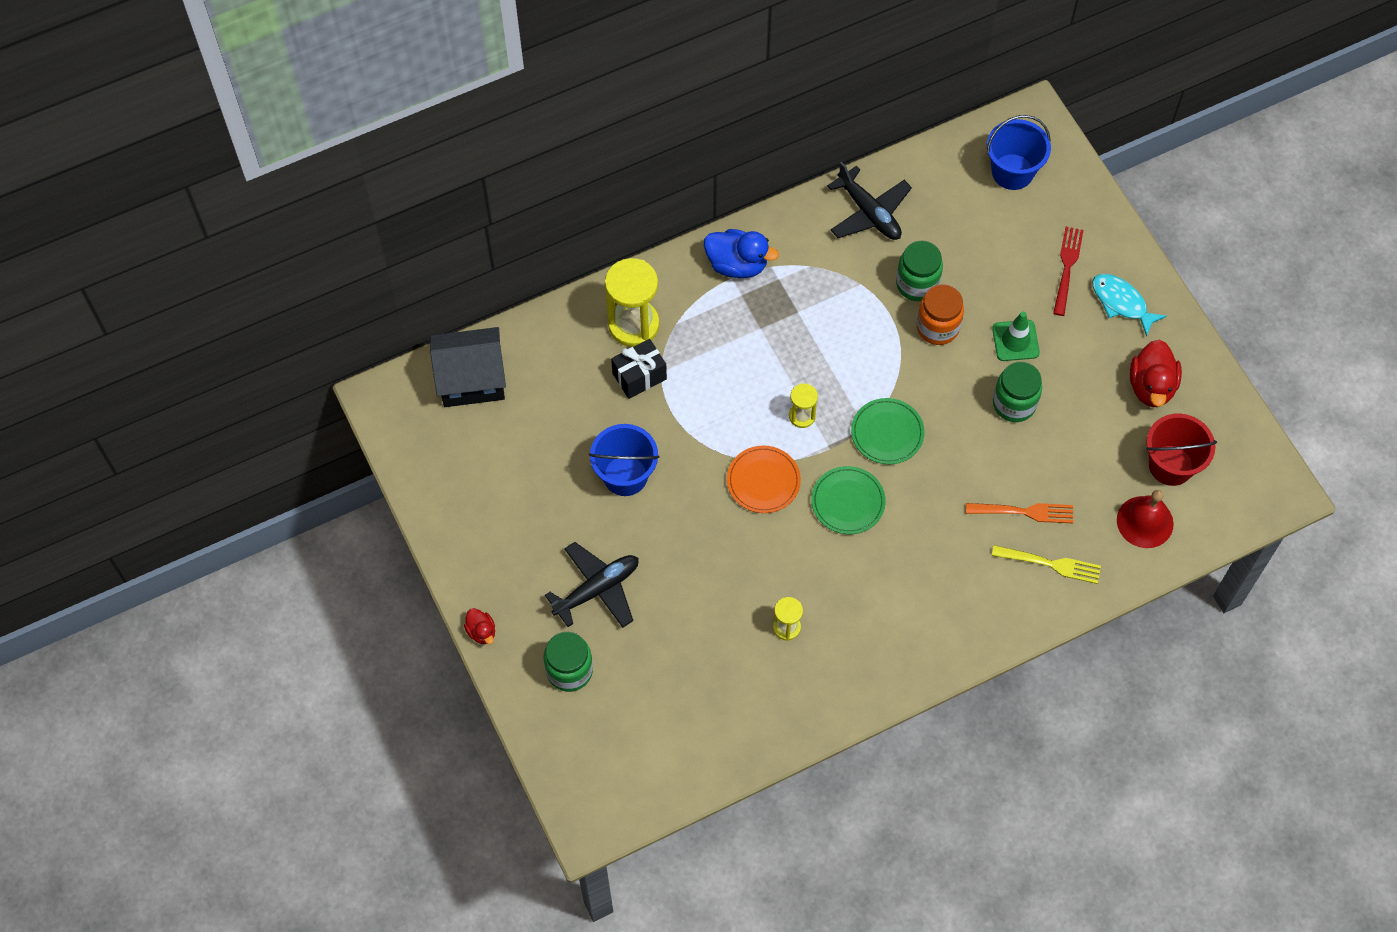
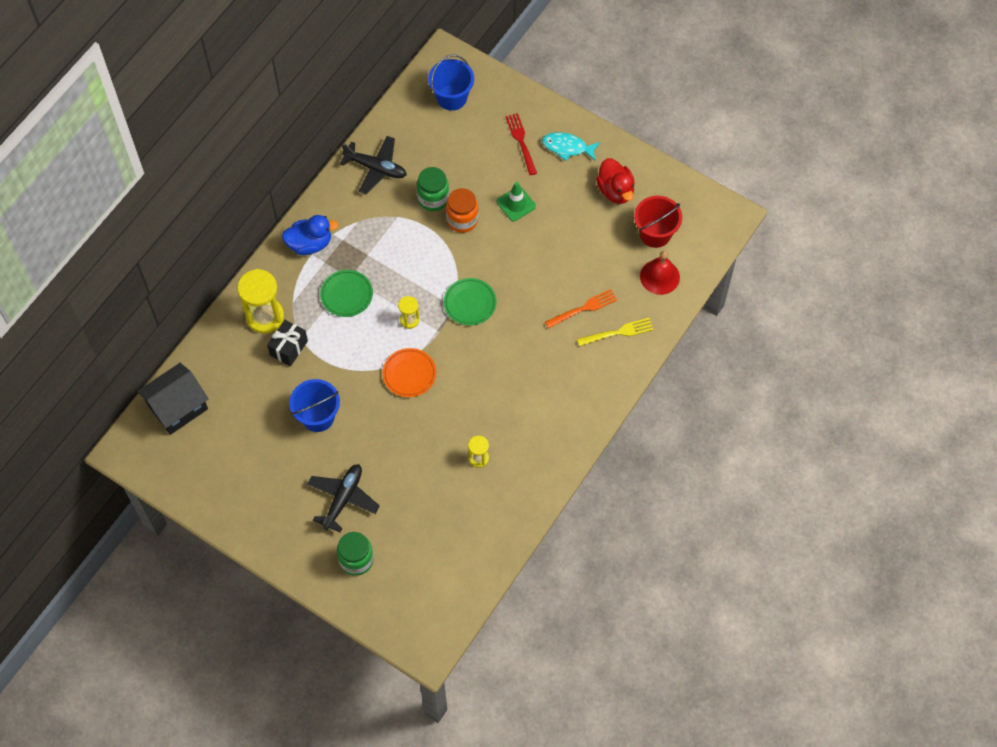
camera: 30 degrees left, 0 degrees up
(481, 631) = (283, 566): red duck -> none
(848, 501) = (470, 359): green plate -> green plate (346, 294)
(1014, 404) = (538, 244): green jar -> none

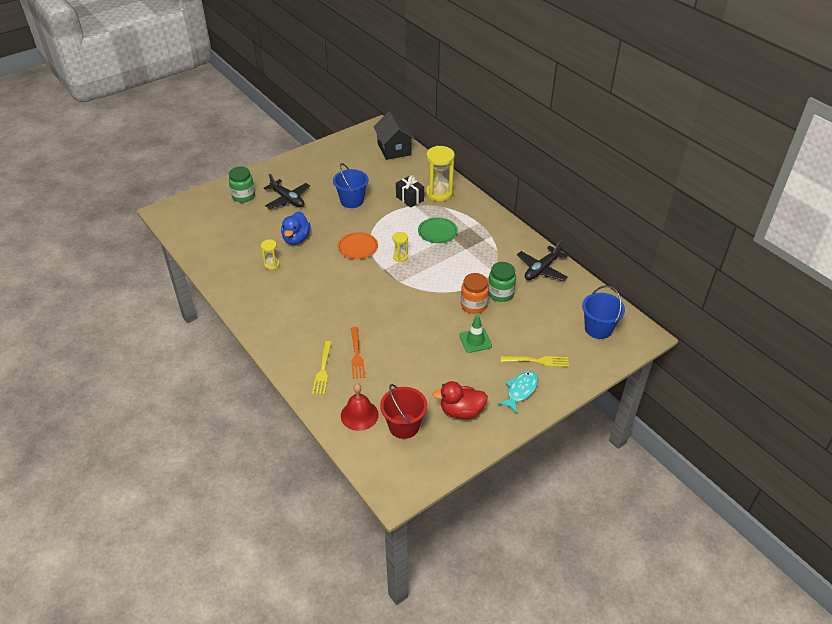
camera: 110 degrees right, 20 degrees down
(310, 244) = (488, 224): blue duck -> blue duck (296, 239)
(470, 303) = (397, 291): green plate -> none
(521, 142) = (537, 361): red fork -> yellow fork

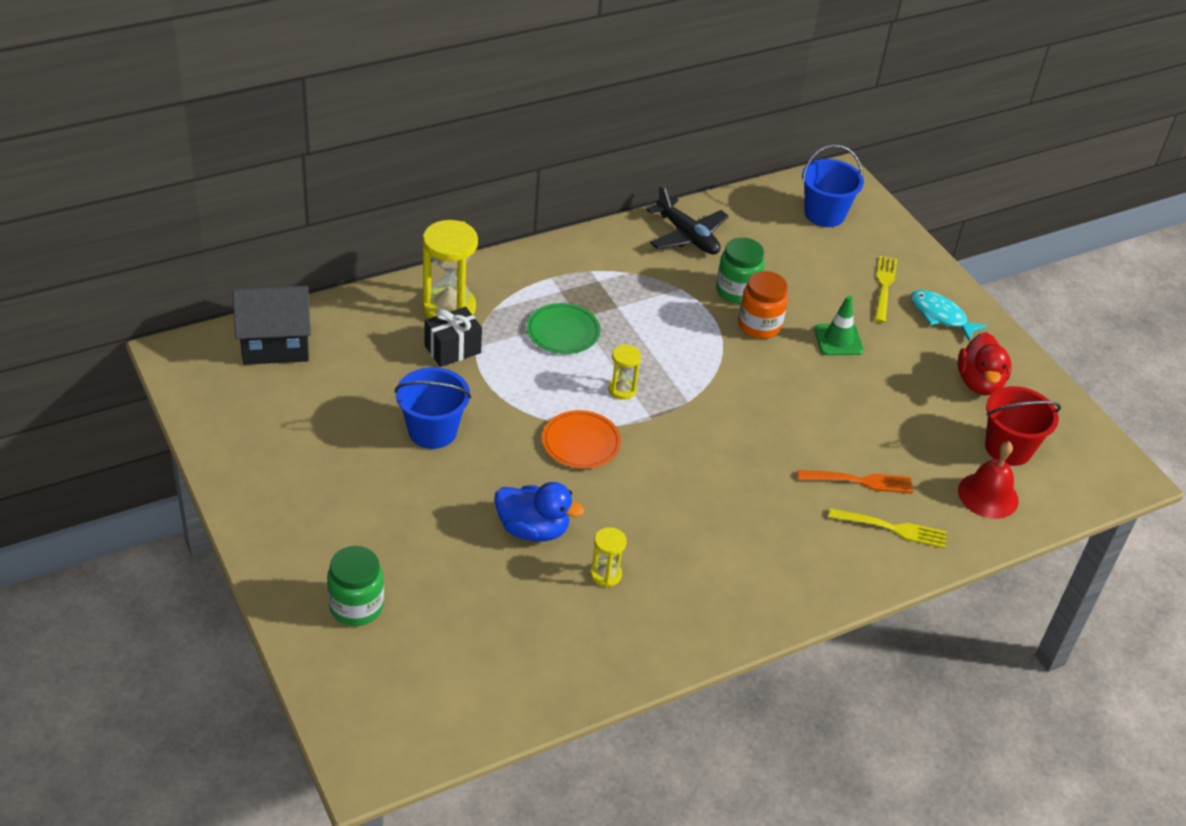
camera: 85 degrees left, 0 degrees up
(287, 199) = (394, 531): black plane -> none

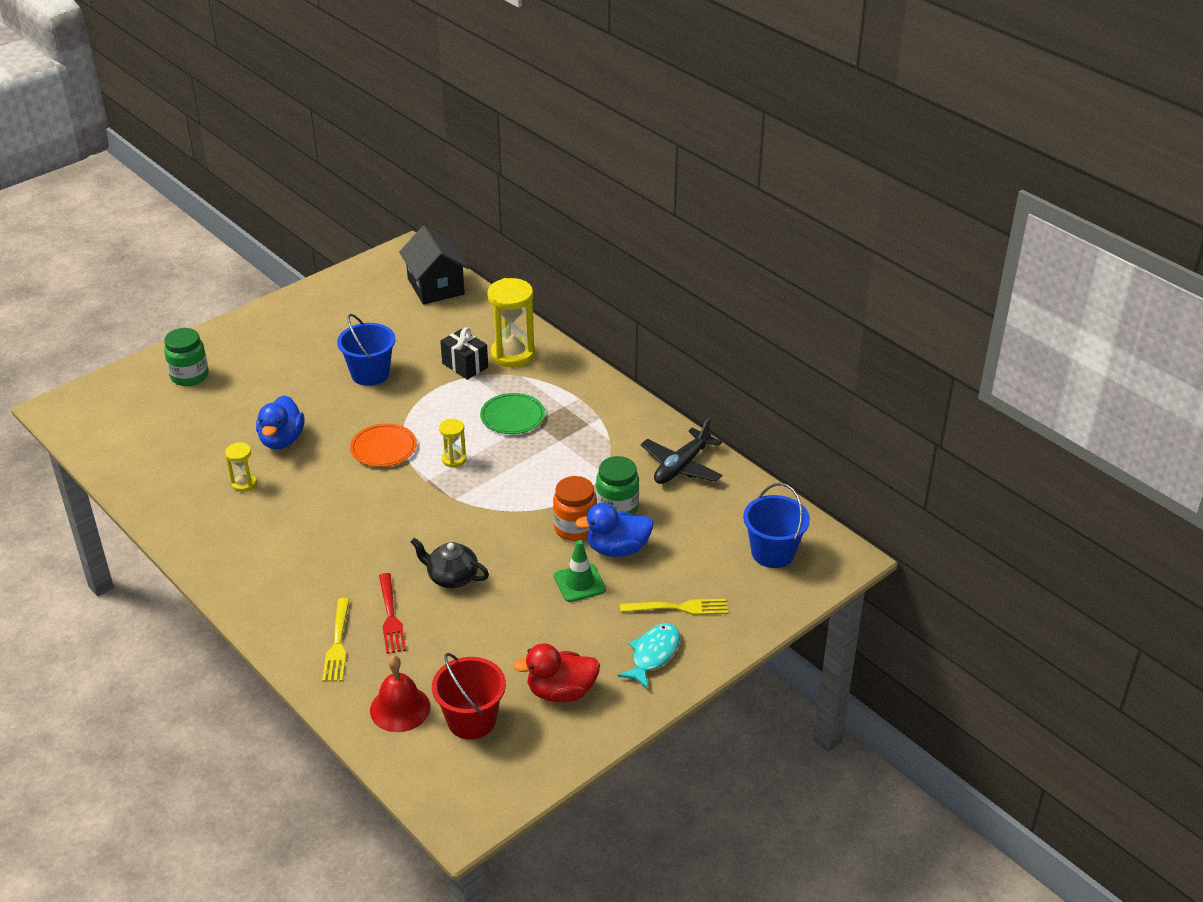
camera: 80 degrees right, 5 degrees down
(796, 305) = (617, 549): none -> blue duck
(811, 426) = (452, 577): none -> black teapot
(859, 481) = (390, 616): orange fork -> red fork

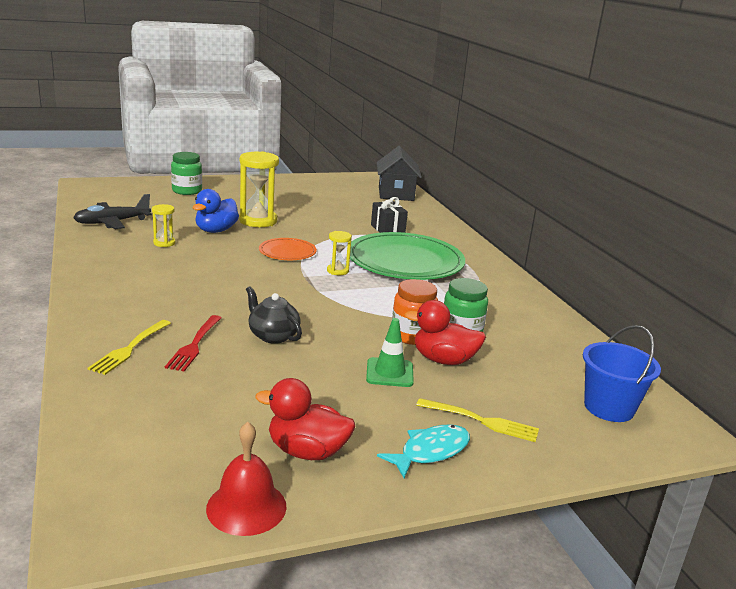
camera: 20 degrees right, 15 degrees down
(370, 374) = (312, 217): blue bucket -> none
(400, 708) = (134, 412): red bell -> red bell (246, 507)
(471, 720) = (193, 445): red bucket -> none
(512, 416) = (405, 261): green plate -> green plate, size x2.06
(513, 354) = (429, 233): yellow hourglass -> yellow hourglass (258, 221)
(617, 549) = (443, 360): blue duck -> red duck
(681, 466) = (539, 324): black plane -> black plane (112, 222)

